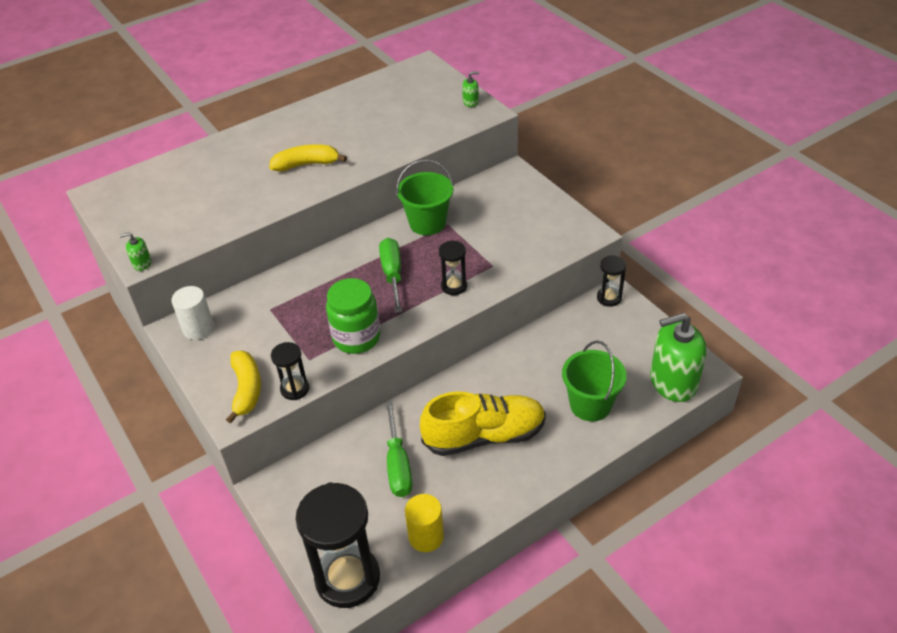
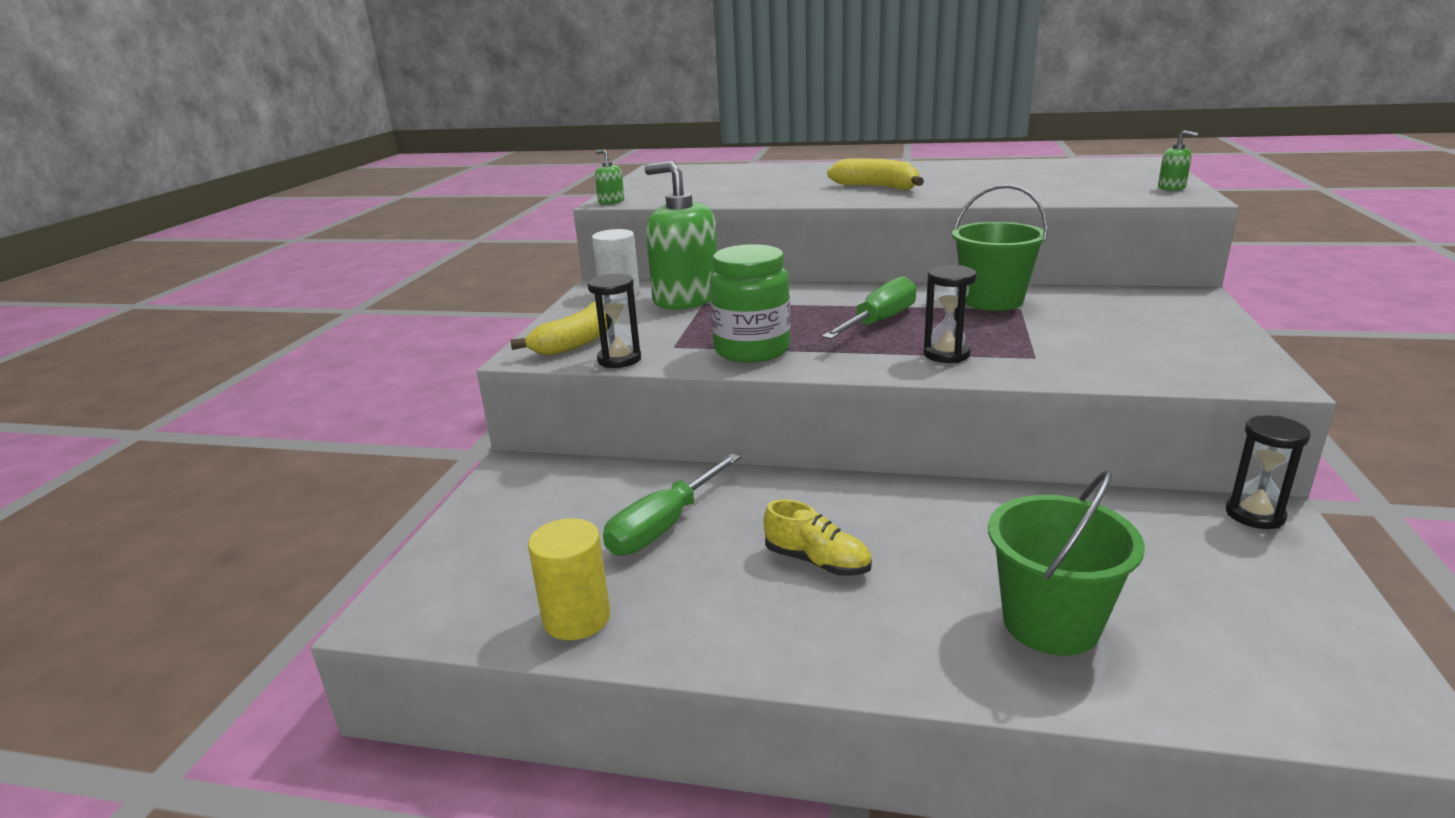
camera: 45 degrees right, 20 degrees down
(347, 578) = (434, 595): black hourglass -> none
(484, 436) = (817, 561): yellow shoe -> yellow shoe, size x0.48
(673, 382) = (1288, 688): green soap dispenser -> green soap dispenser (686, 299)

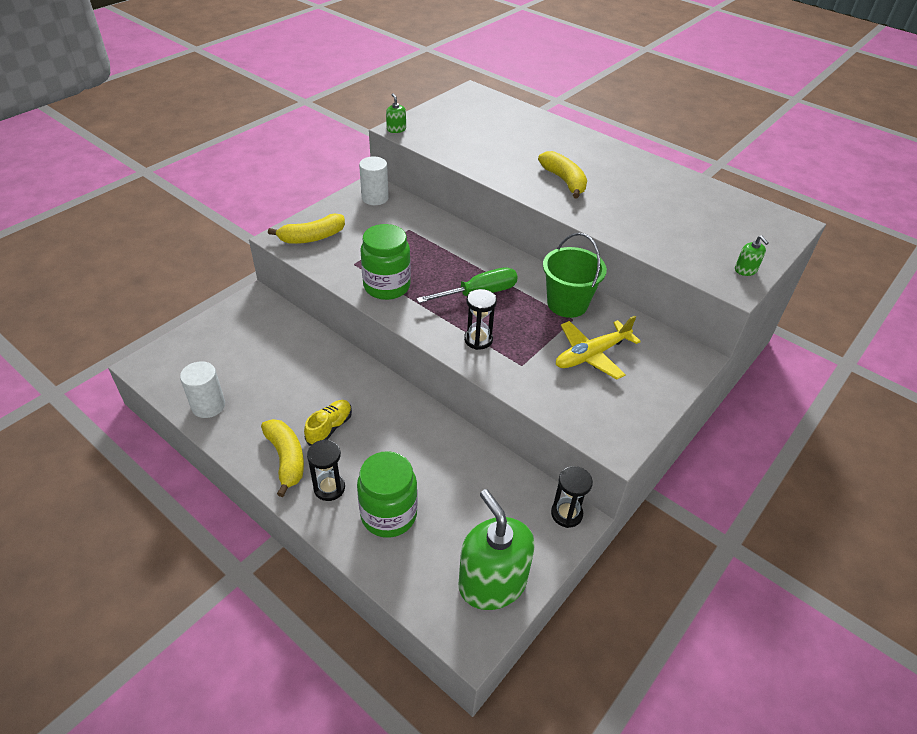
camera: 25 degrees right, 20 degrees up
(576, 618) = (208, 406): yellow cylinder -> white cylinder
(619, 359) = (317, 263): black hourglass -> black hourglass (329, 488)
(664, 525) = (287, 371): green screwdriver -> none
(686, 299) = (403, 221): green soap dispenser -> green soap dispenser (492, 583)
(800, 628) = (286, 459): none -> yellow banana
(817, 561) = (329, 428): yellow shoe -> yellow shoe turned 120 degrees counterclockwise
(1051, 623) = (389, 515): green bucket -> green jar
(1093, 325) = (592, 355): none -> yellow plane

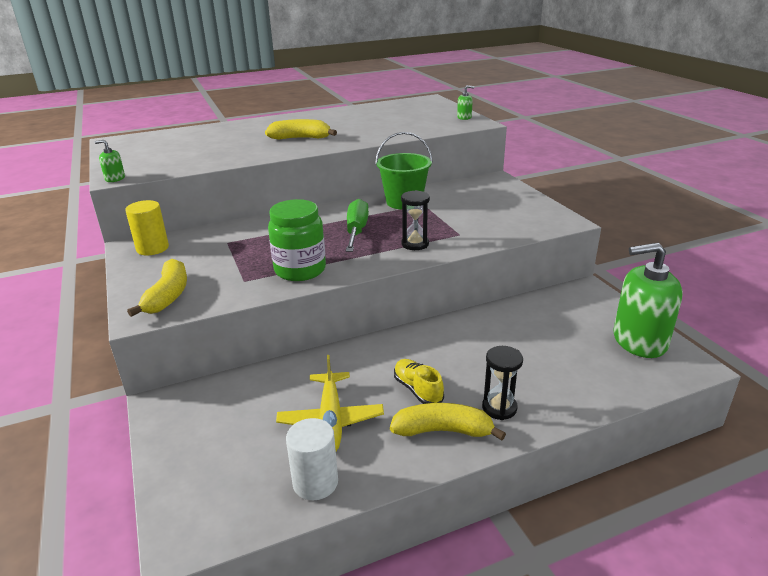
camera: 60 degrees left, 15 degrees down
(375, 198) = (152, 248): white cylinder -> yellow cylinder
(389, 515) = (549, 377): green jar -> none
(566, 514) = (581, 291): black hourglass -> none
(592, 355) = (468, 207): yellow plane -> yellow plane (331, 420)

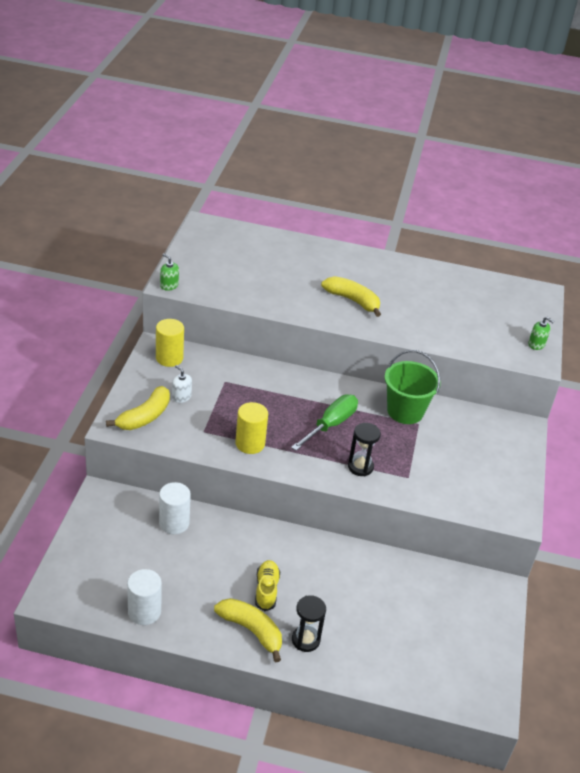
camera: 30 degrees right, 10 degrees up
(194, 267) = (181, 397): none -> white soap dispenser
(267, 386) = (174, 523): none -> white cylinder
(300, 270) = (250, 443): green jar -> yellow cylinder
(331, 420) = (190, 575): yellow plane -> none
(639, 341) = (478, 660): green soap dispenser -> none

